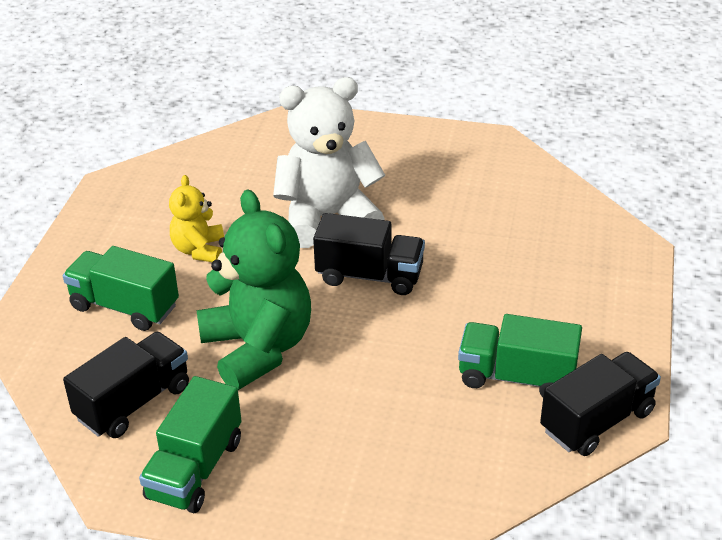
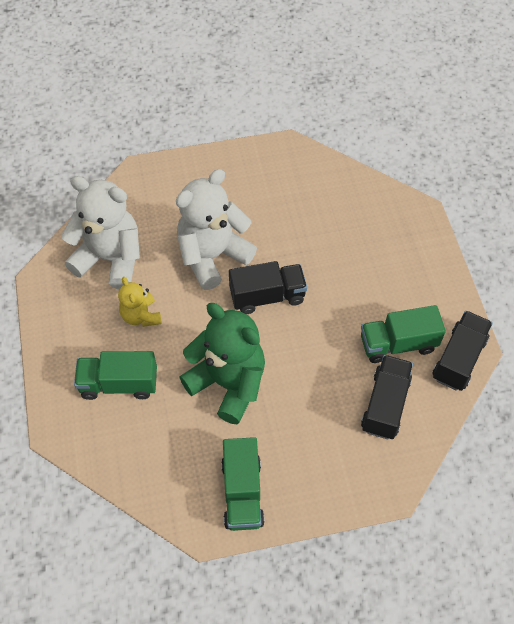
camera: 25 degrees left, 20 degrees up
(133, 403) = (173, 459): black truck -> black truck (385, 404)
(202, 187) = (110, 259): none -> white teddy bear

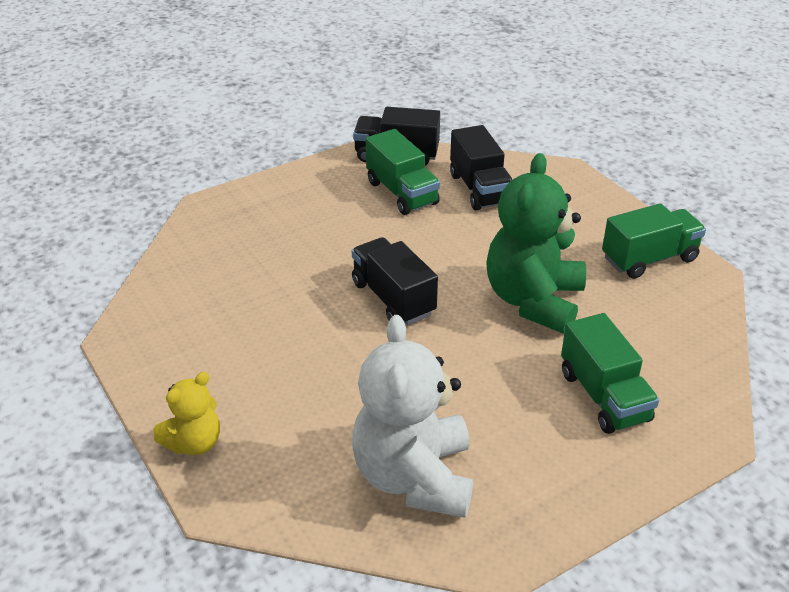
camera: 110 degrees left, 20 degrees down
(141, 316) = (491, 408): yellow teddy bear -> yellow teddy bear (194, 443)
(212, 256) = (354, 364): white teddy bear -> none
(385, 404) = (479, 189): black truck -> black truck turned 105 degrees counterclockwise

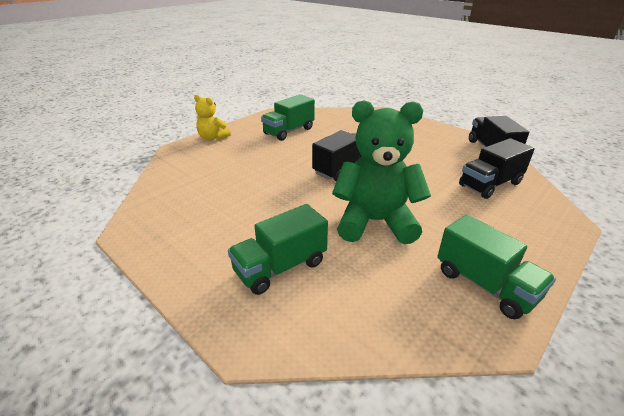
camera: 75 degrees right, 5 degrees down
(402, 193) = (451, 157): green truck -> green truck (289, 131)
(414, 477) = (192, 195): white teddy bear -> none

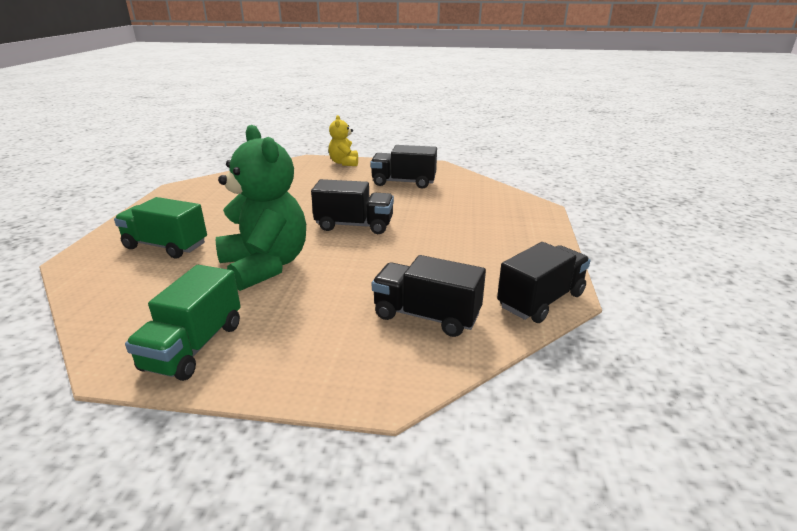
camera: 55 degrees right, 5 degrees down
(289, 131) = (403, 182): green truck -> black truck

